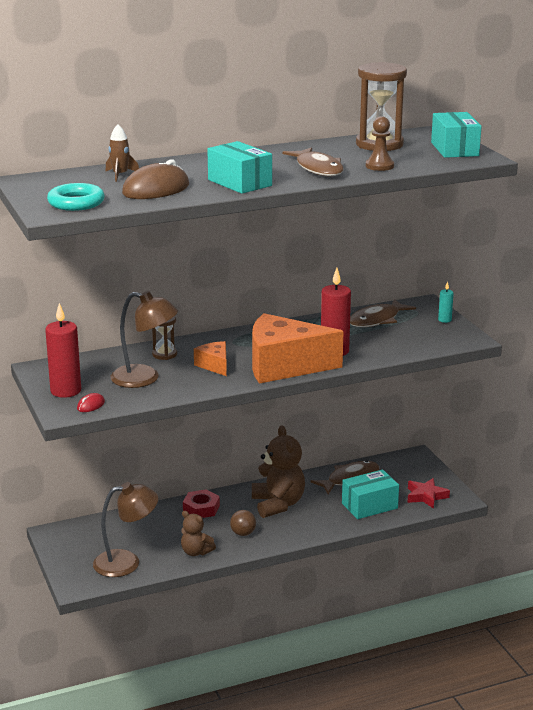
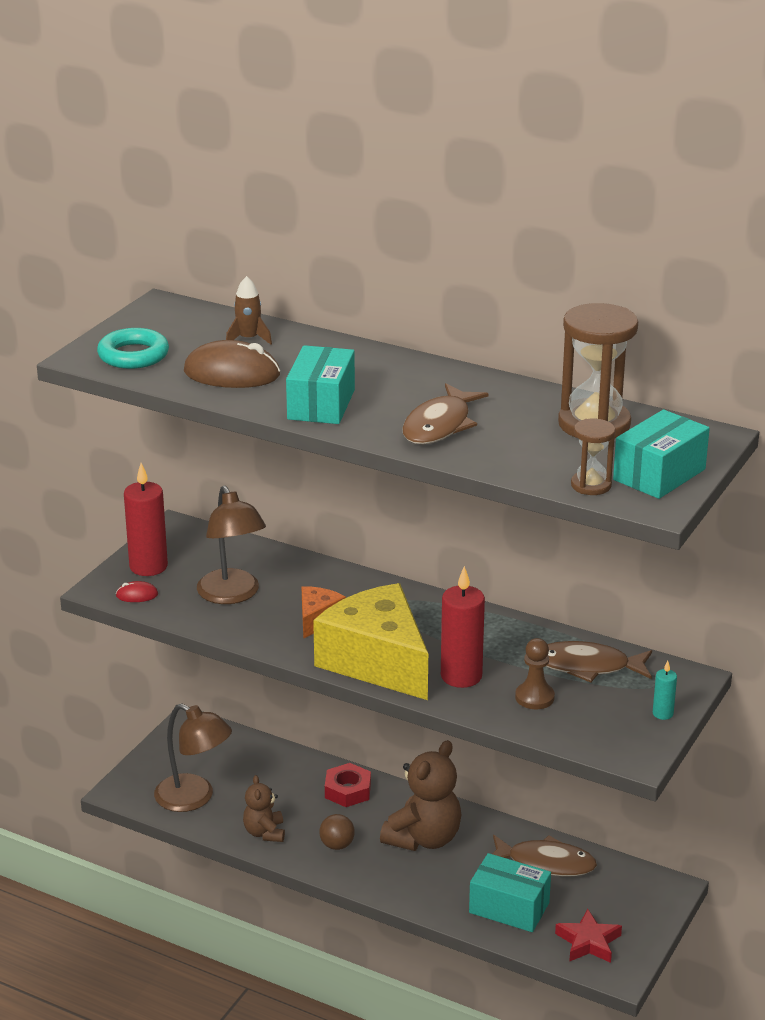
camera: 50 degrees right, 5 degrees up
(164, 354) = (302, 578): brown hourglass -> brown hourglass (591, 485)
(284, 366) = (377, 662): orange cheese -> yellow cheese
(379, 166) = (510, 455): brown pawn -> brown pawn (534, 697)

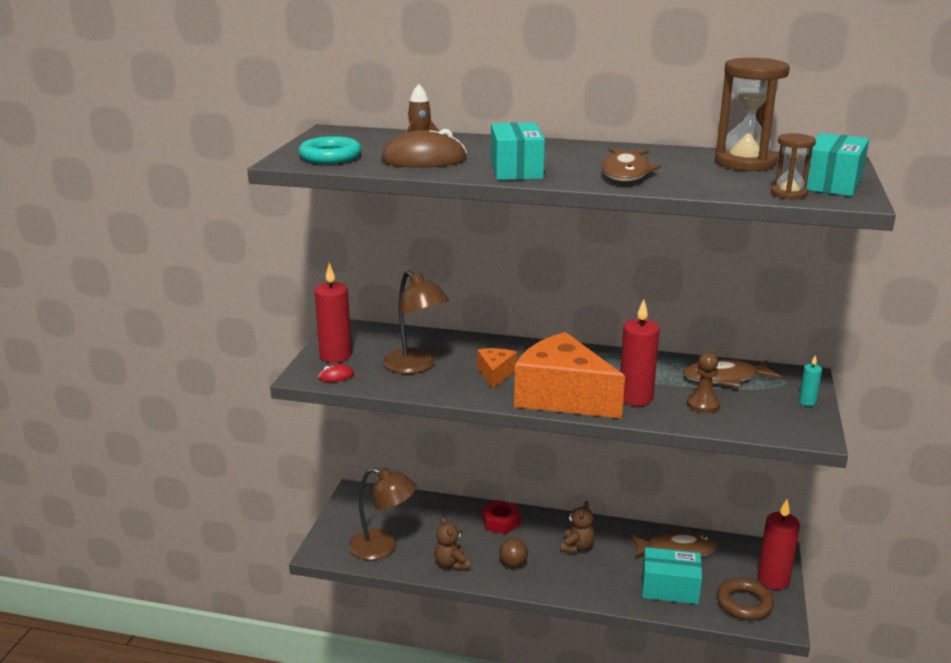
camera: 15 degrees left, 5 degrees down
(377, 662) = (562, 397): yellow cheese -> orange cheese
(424, 838) = (576, 547): brown teddy bear -> brown teddy bear, size x0.56
(588, 942) = (744, 604): red star -> brown ring
(643, 921) = (773, 580): none -> red candle

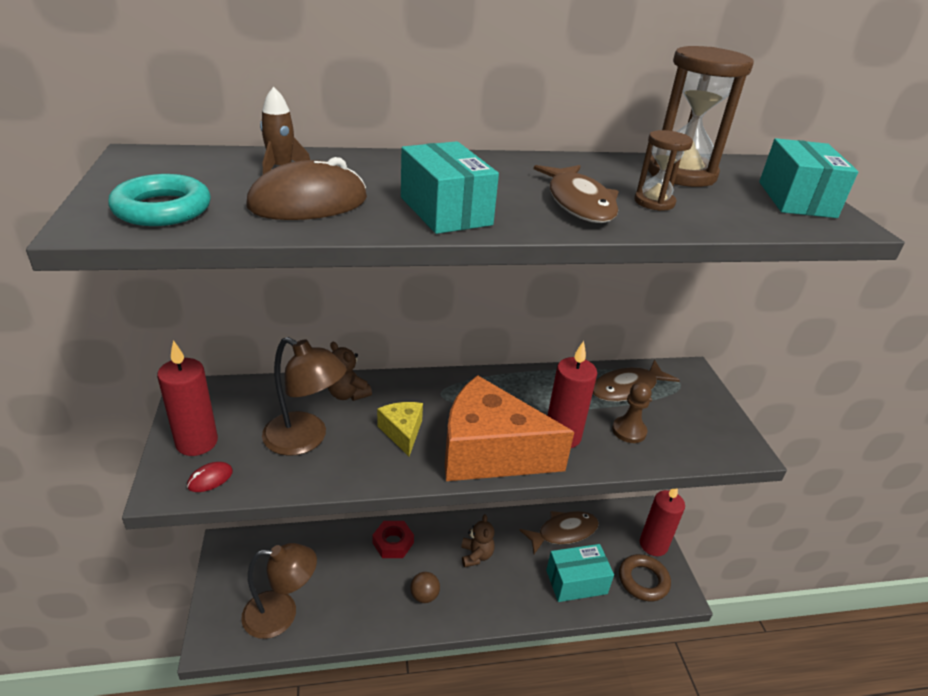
camera: 25 degrees left, 10 degrees up
(451, 564) = (363, 615): brown teddy bear -> brown teddy bear (347, 394)
(495, 374) = (402, 432): orange cheese -> yellow cheese
(788, 194) = (778, 221): brown hourglass -> brown hourglass (654, 202)
(807, 402) = (713, 406): turquoise candle -> none

